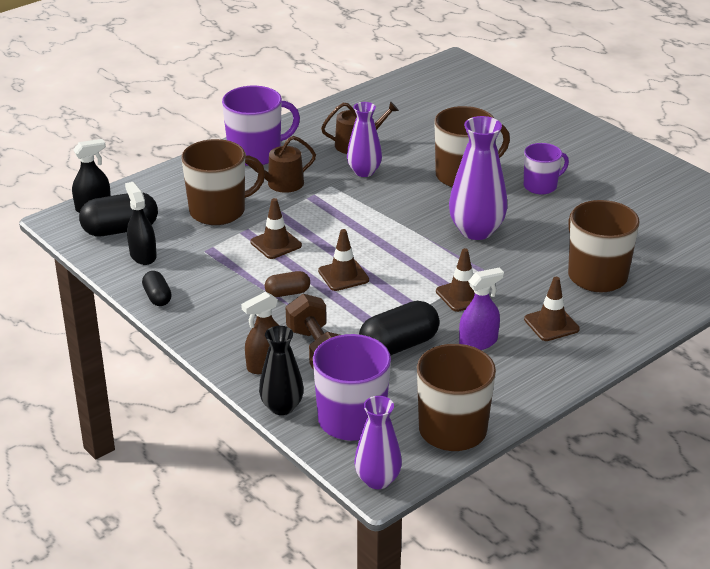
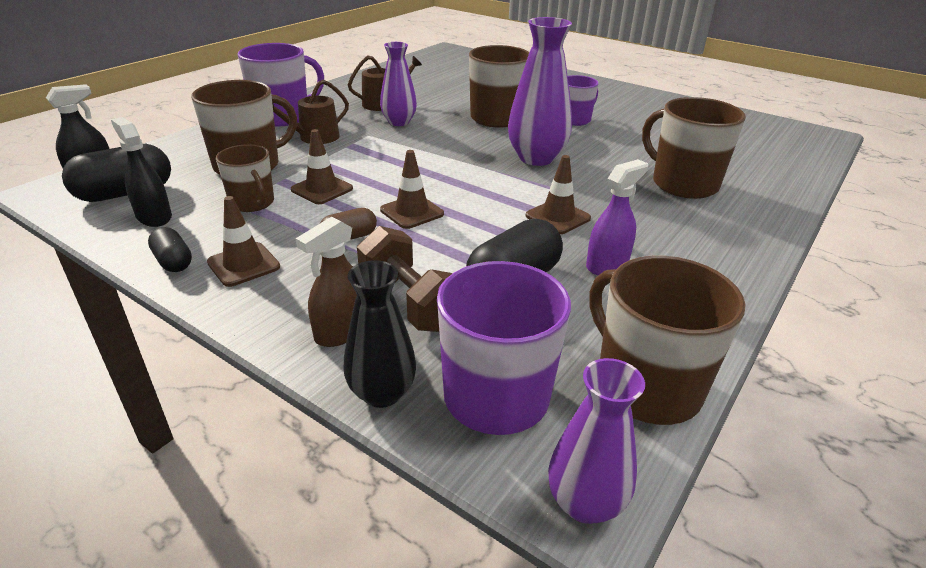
camera: 15 degrees left, 0 degrees up
(218, 251) = (252, 203): none -> brown mug
(551, 324) = (675, 235): brown traffic cone -> brown traffic cone (243, 264)

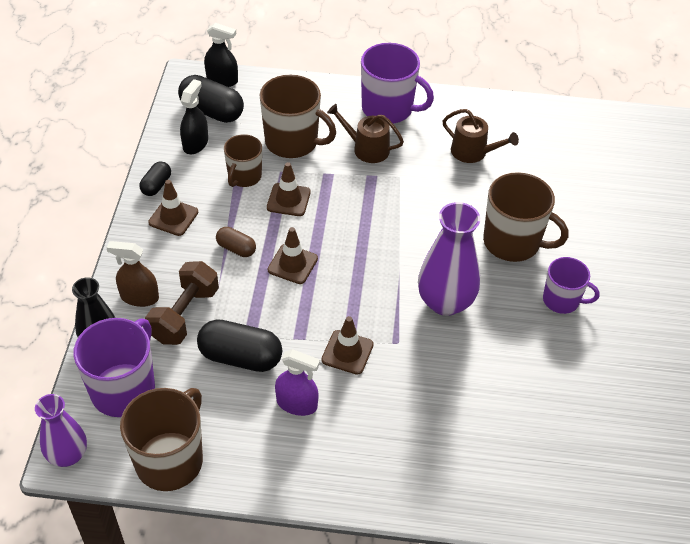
camera: 60 degrees right, 15 degrees up
(399, 122) = (441, 182): purple vase -> none
(683, 184) = (476, 423): brown mug -> none

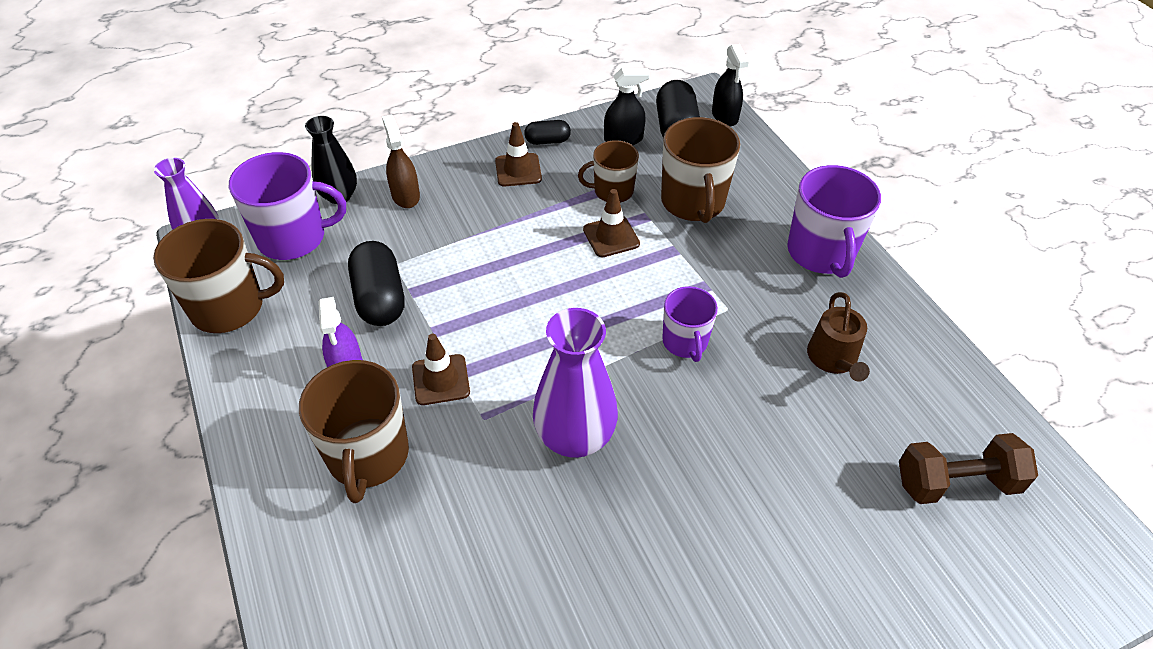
camera: 60 degrees right, 0 degrees up
(184, 315) = (405, 234): brown dumbbell -> brown dumbbell (956, 482)
(236, 248) = (514, 230): brown capsule -> none
(292, 264) = (527, 280): brown traffic cone -> none
(366, 149) = (742, 263): brown watering can -> none
(513, 242) = (724, 465): brown mug -> brown mug (368, 456)
(562, 300) = (671, 564): purple mug -> purple mug (685, 342)

